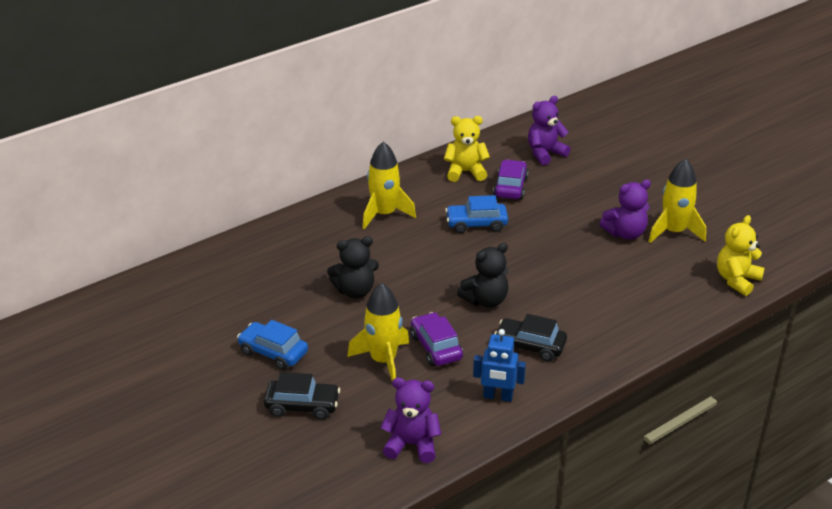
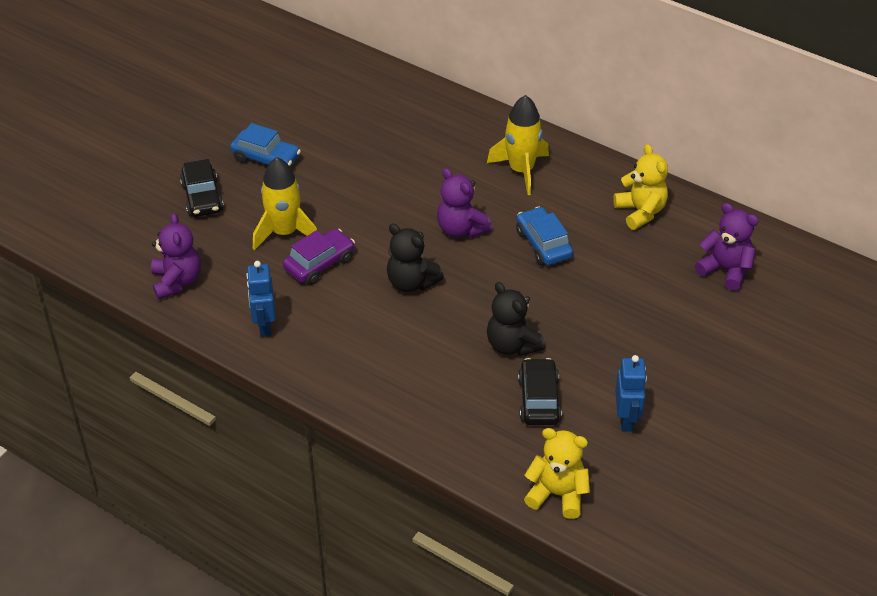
camera: 70 degrees right, 10 degrees up
(273, 352) = (266, 158): blue car -> blue car turned 105 degrees clockwise
(355, 291) = (381, 185): black teddy bear -> black teddy bear (512, 345)
(510, 187) = (633, 255): purple car -> none
(530, 346) = (352, 333): black car -> black car (539, 400)
(625, 233) = (597, 374): purple teddy bear -> purple teddy bear (461, 229)
(674, 232) = (626, 419): yellow rocket -> blue robot

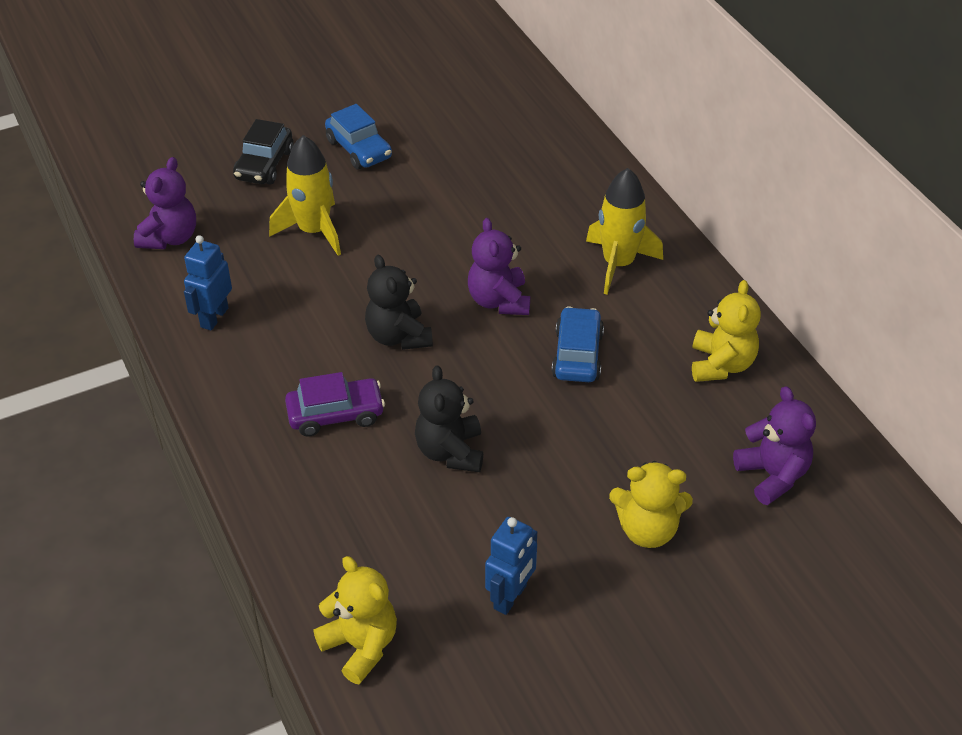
camera: 30 degrees right, 0 degrees up
(319, 264) = (321, 277): purple car -> purple car (336, 414)
(539, 400) = (429, 527): black car -> none
(677, 338) = (647, 530): none -> yellow teddy bear

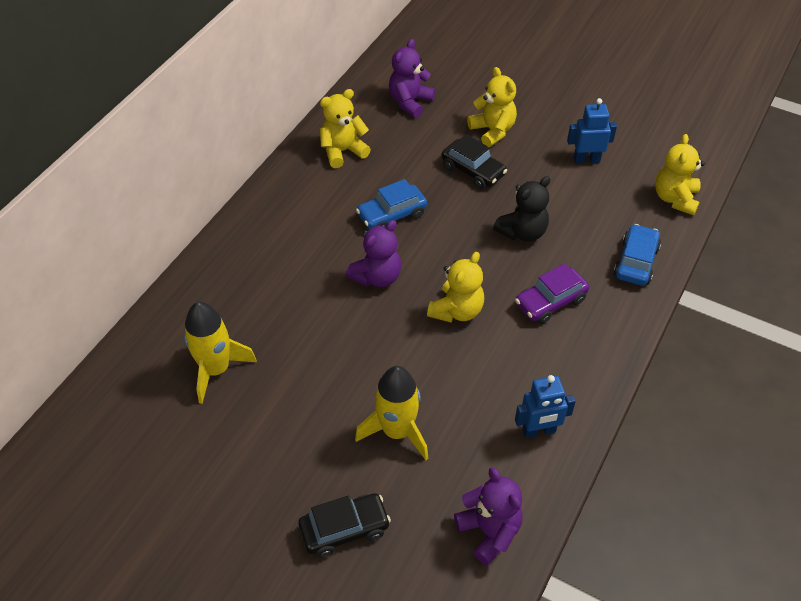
camera: 125 degrees left, 5 degrees up
(170, 238) = (489, 531): purple teddy bear -> purple teddy bear turned 75 degrees clockwise
(336, 414) = (550, 302): purple car -> purple car turned 75 degrees counterclockwise
(359, 149) = (271, 468): blue car -> blue car (635, 262)
(398, 336) = (456, 310): black teddy bear -> yellow teddy bear
(588, 465) = (473, 171): none -> black car
(618, 264) = (288, 234): yellow rocket -> yellow rocket (216, 369)

